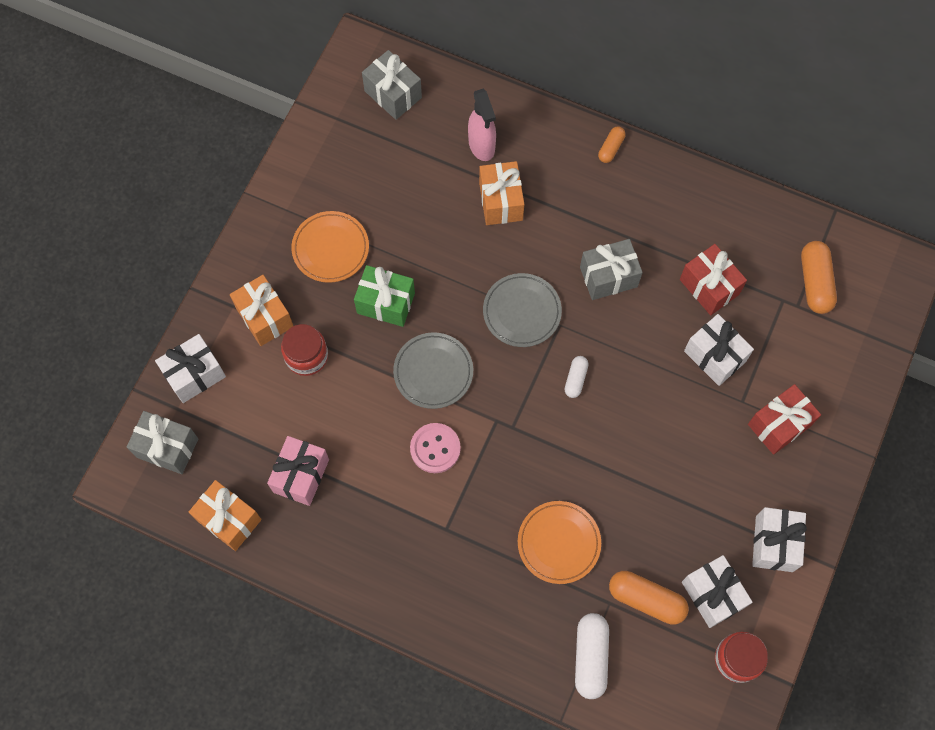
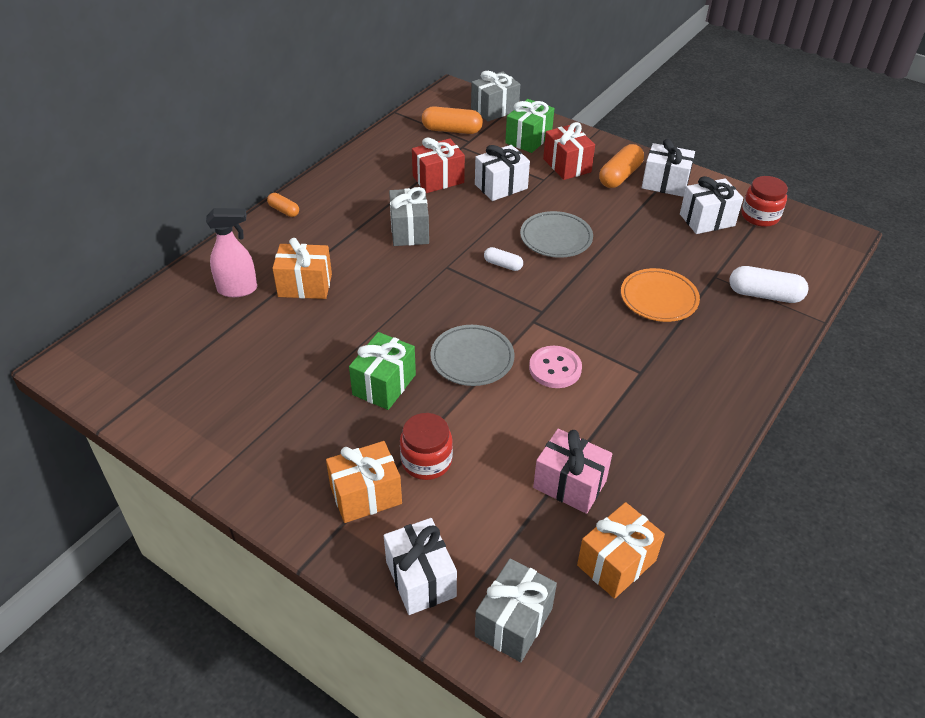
camera: 80 degrees left, 25 degrees down
(330, 248) = (302, 422): orange plate -> none
(393, 94) = (140, 346): grey gift -> grey gift (494, 109)
(522, 312) = (426, 288): grey plate -> grey plate (556, 238)
(646, 599) = (711, 255): orange capsule -> orange capsule (620, 176)
(823, 373) = (528, 139): none -> green gift

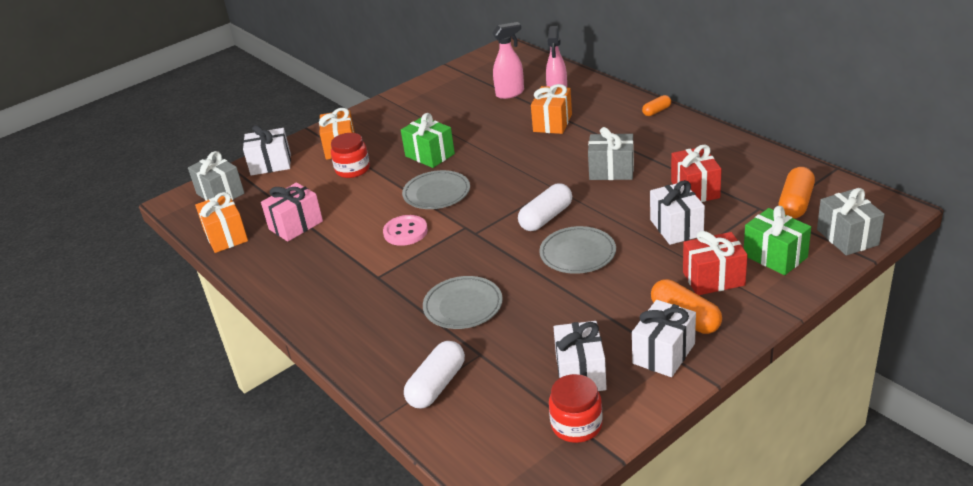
camera: 110 degrees right, 10 degrees down
(219, 335) = (510, 93): none -> pink spray bottle
(503, 265) = (546, 218): white capsule -> white capsule, size x1.75
(659, 298) = (463, 306): orange plate -> grey plate

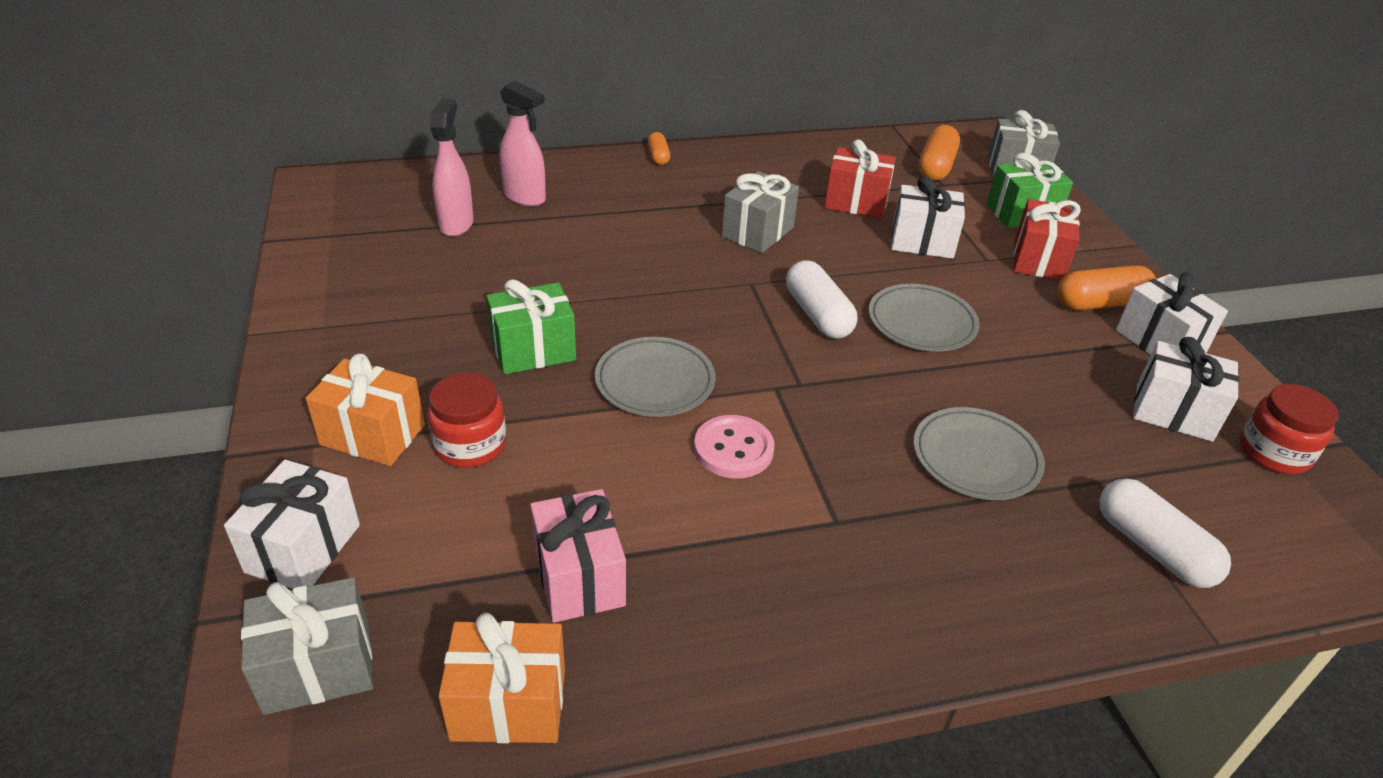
camera: 70 degrees left, 5 degrees up
(552, 123) = (587, 225): orange gift -> none
(795, 203) = (935, 167): orange capsule -> orange capsule turned 60 degrees clockwise

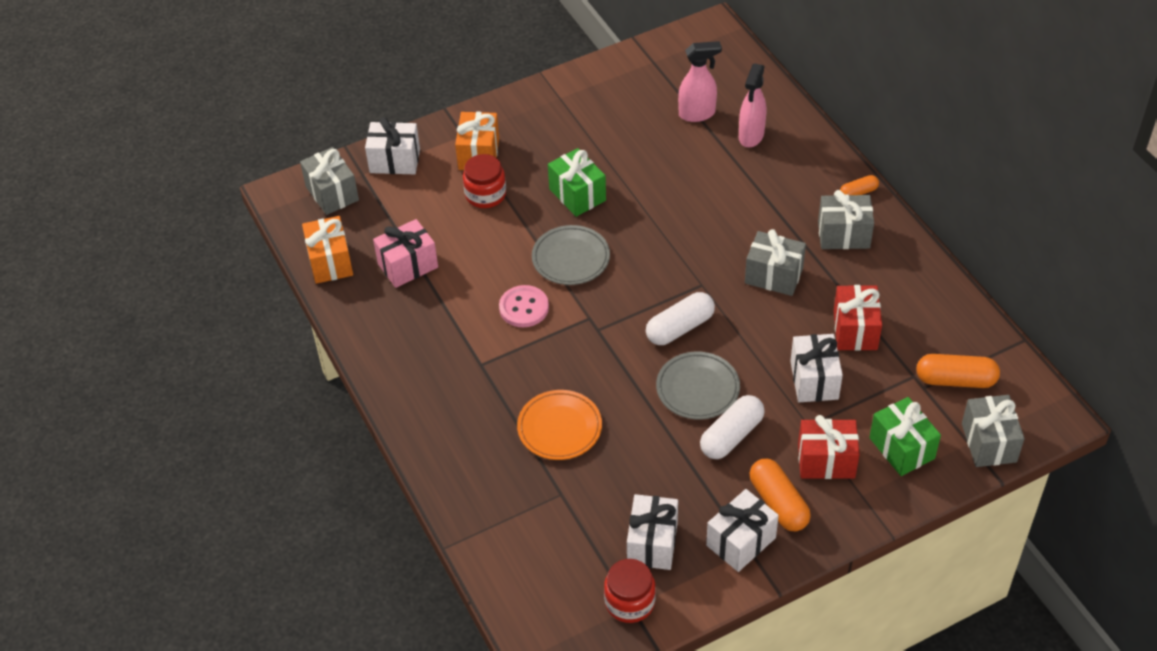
camera: 80 degrees right, 10 degrees up
(715, 178) = (843, 234): none -> grey gift
(976, 458) = (559, 428): grey plate -> orange plate
(1153, 548) = (509, 521): white capsule -> white capsule (731, 436)

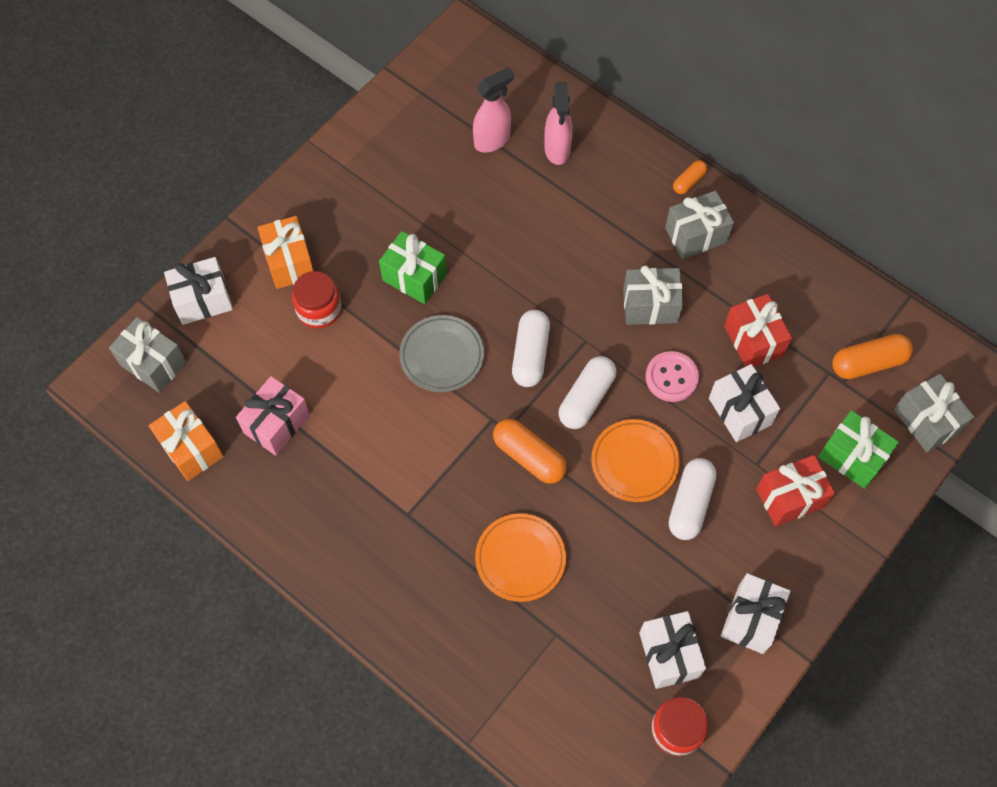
camera: 25 degrees left, 15 degrees up
(524, 308) = (420, 431): pink button -> pink button (671, 377)
(648, 280) = (530, 354): none -> white capsule
(697, 388) = (634, 462): grey plate -> orange plate
(778, 503) = (766, 562): orange capsule -> orange capsule (529, 456)

